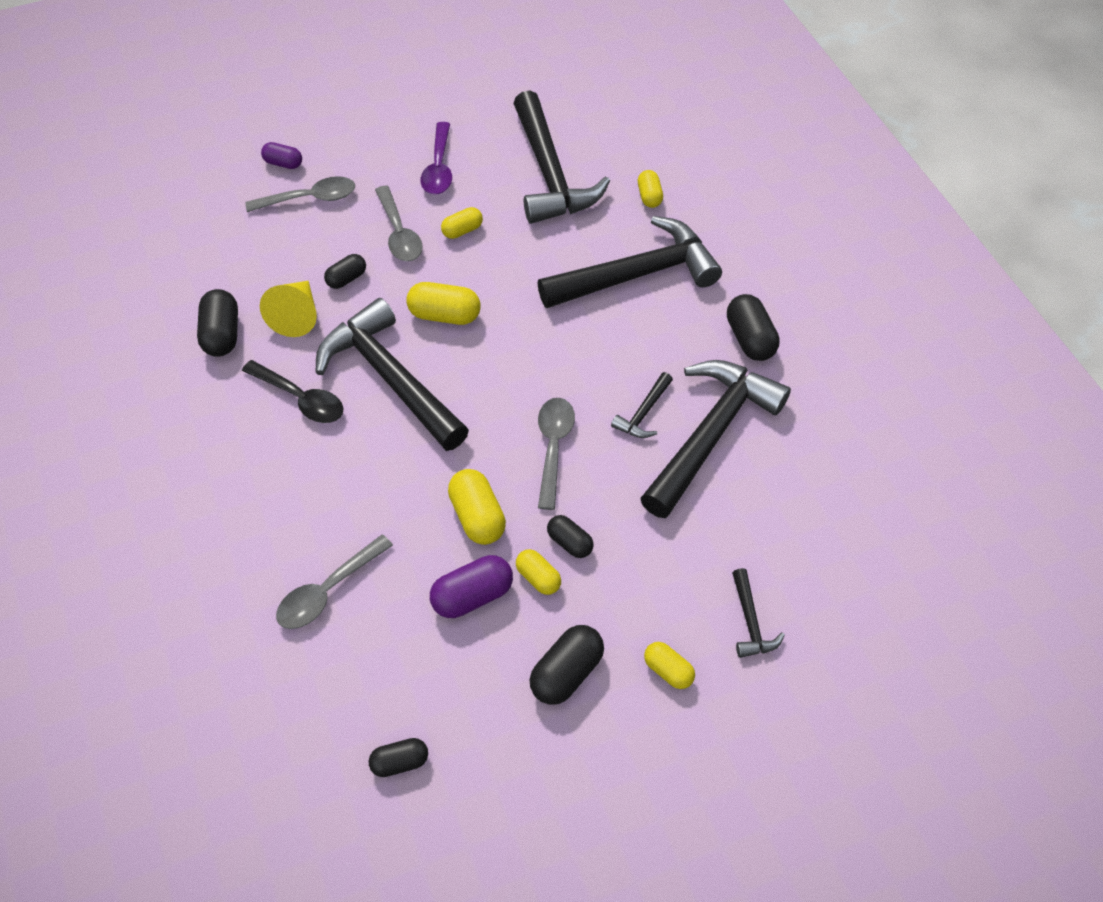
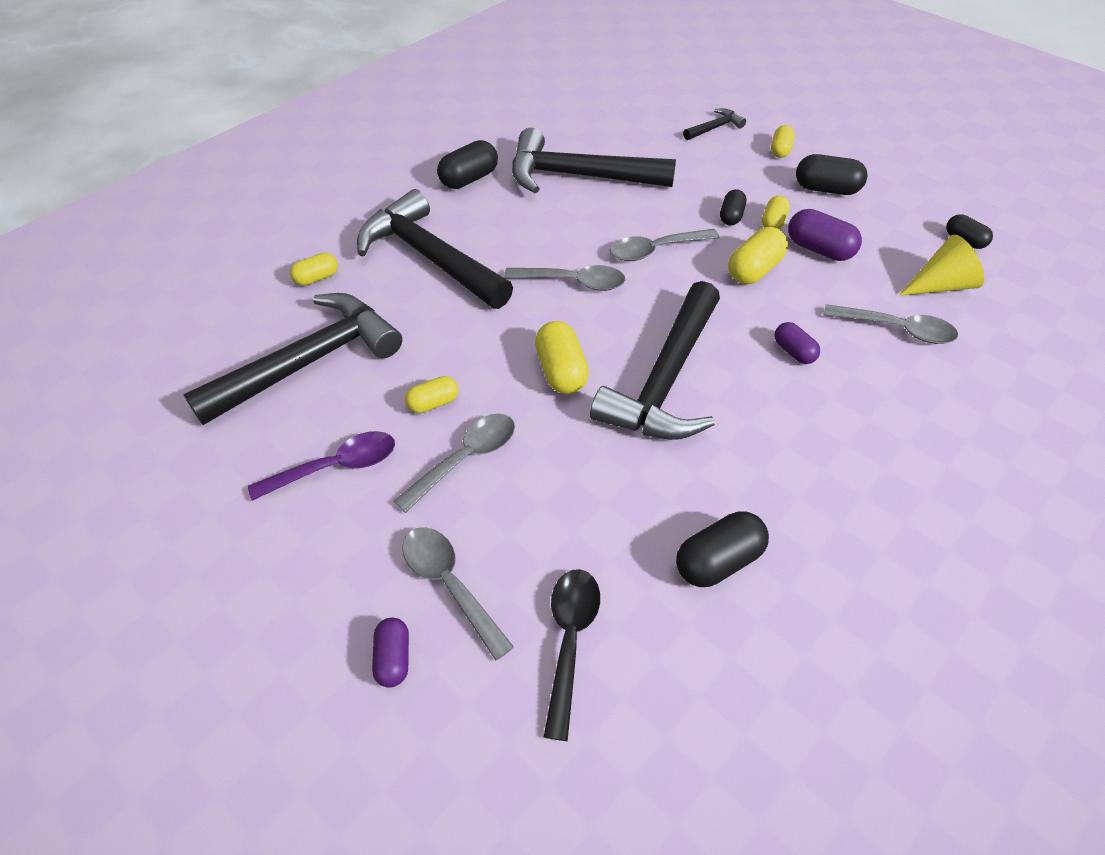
camera: 115 degrees left, 5 degrees down
(297, 316) = (643, 498): yellow cone -> yellow cone (940, 285)
(301, 399) = (741, 440): black spoon -> black spoon (570, 640)
(347, 279) = (562, 477): black capsule -> none
(359, 487) = (793, 352): none -> purple capsule
(462, 230) = (433, 403): yellow capsule -> yellow capsule turned 60 degrees counterclockwise
(545, 364) = (573, 282): none -> grey spoon
(643, 413) = (584, 213): black hammer -> none

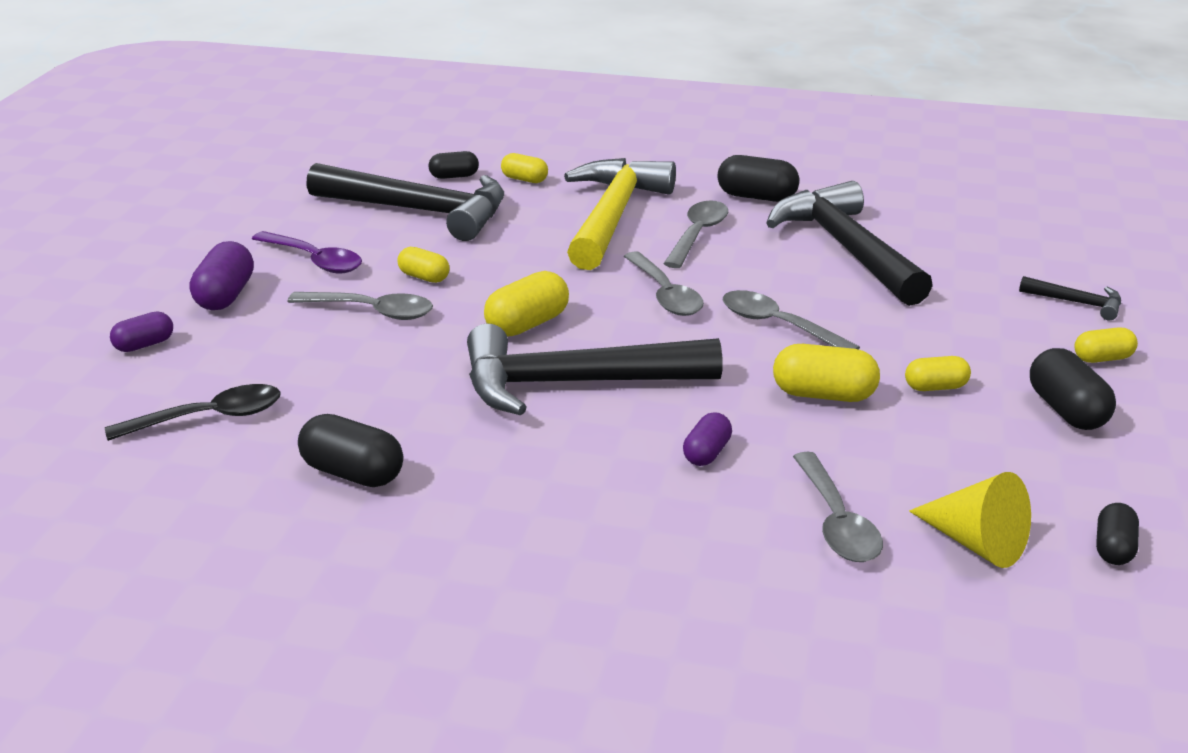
camera: 60 degrees right, 20 degrees down
(430, 257) = (613, 216): black hammer -> yellow hammer
(450, 585) = (230, 346): grey spoon -> grey spoon (697, 235)
(731, 216) = (907, 356): black capsule -> black capsule (454, 176)
(819, 249) = (926, 431): purple capsule -> purple capsule (225, 296)

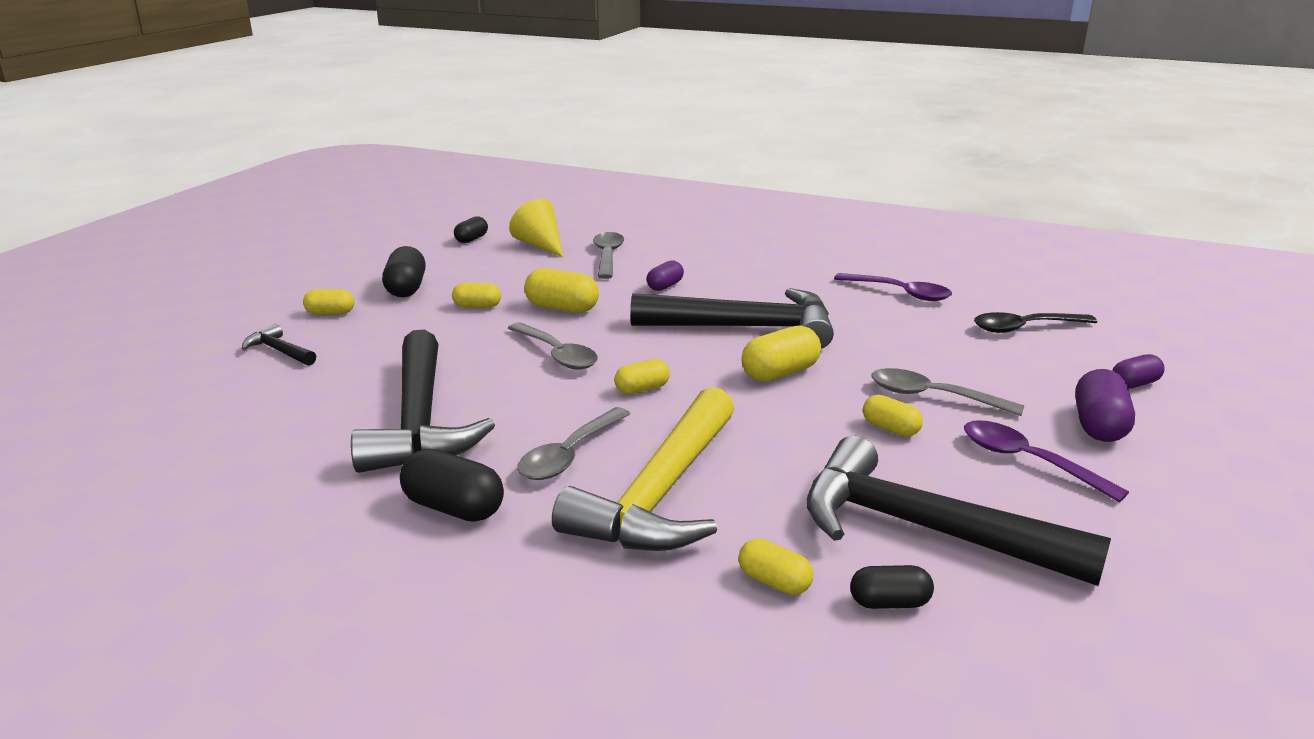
camera: 170 degrees left, 5 degrees down
(353, 473) = (900, 293): black capsule -> purple spoon
(665, 294) = (642, 389): grey spoon -> yellow capsule

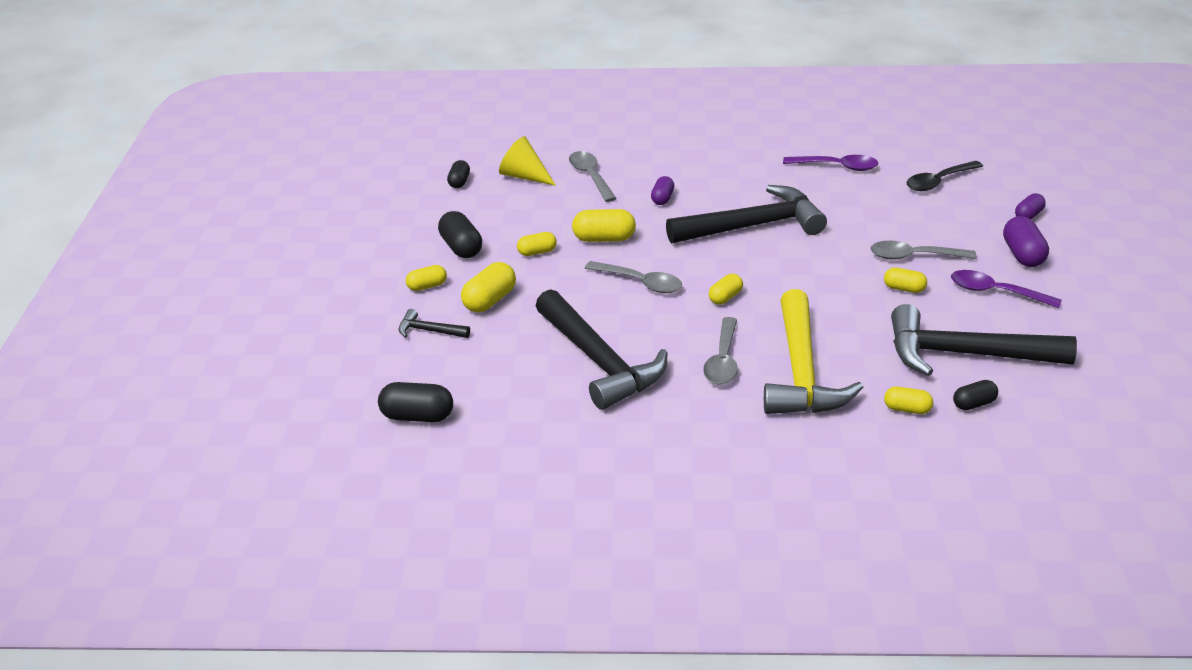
camera: 20 degrees left, 10 degrees up
(454, 508) = (686, 416): black capsule -> black capsule (417, 416)
(780, 373) = (806, 261): yellow capsule -> yellow capsule (490, 300)

